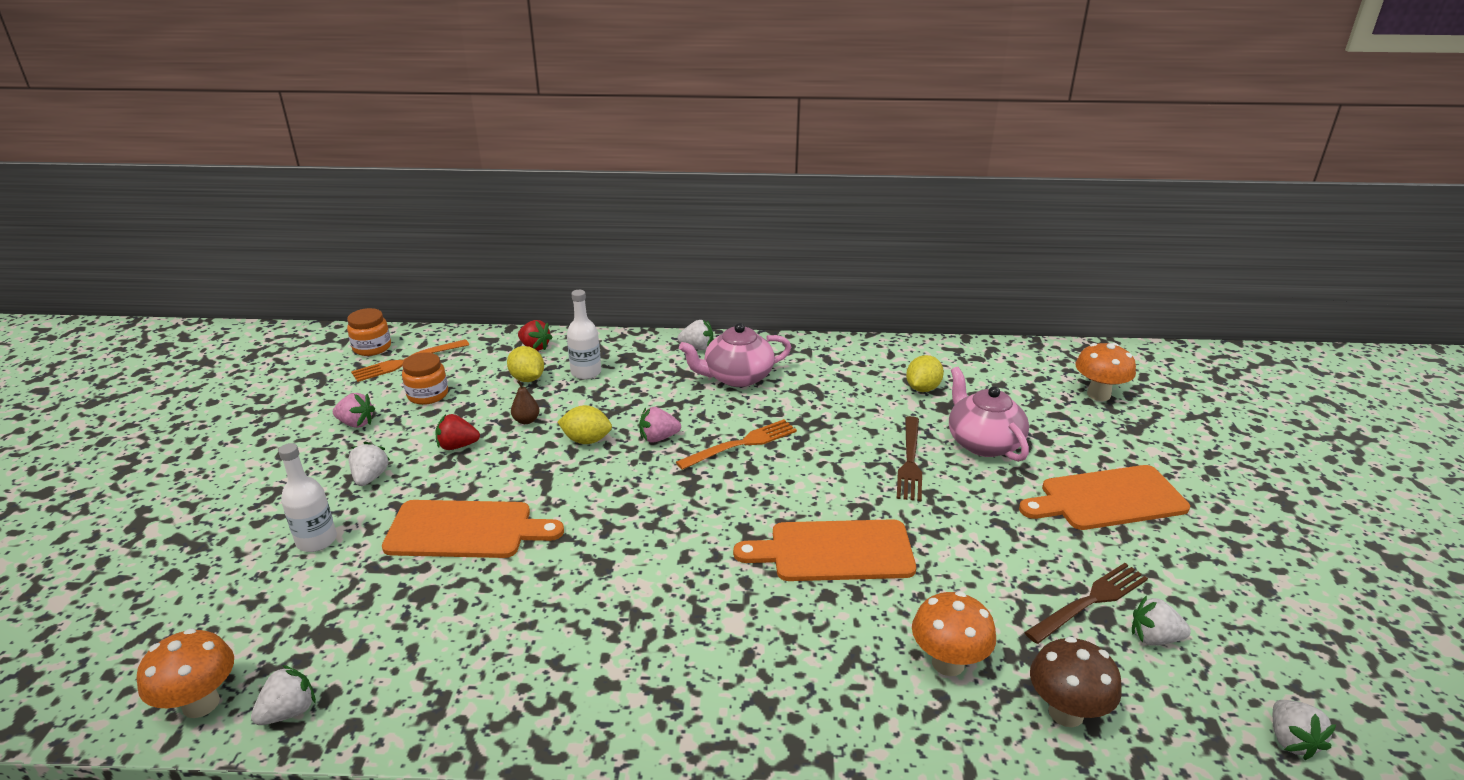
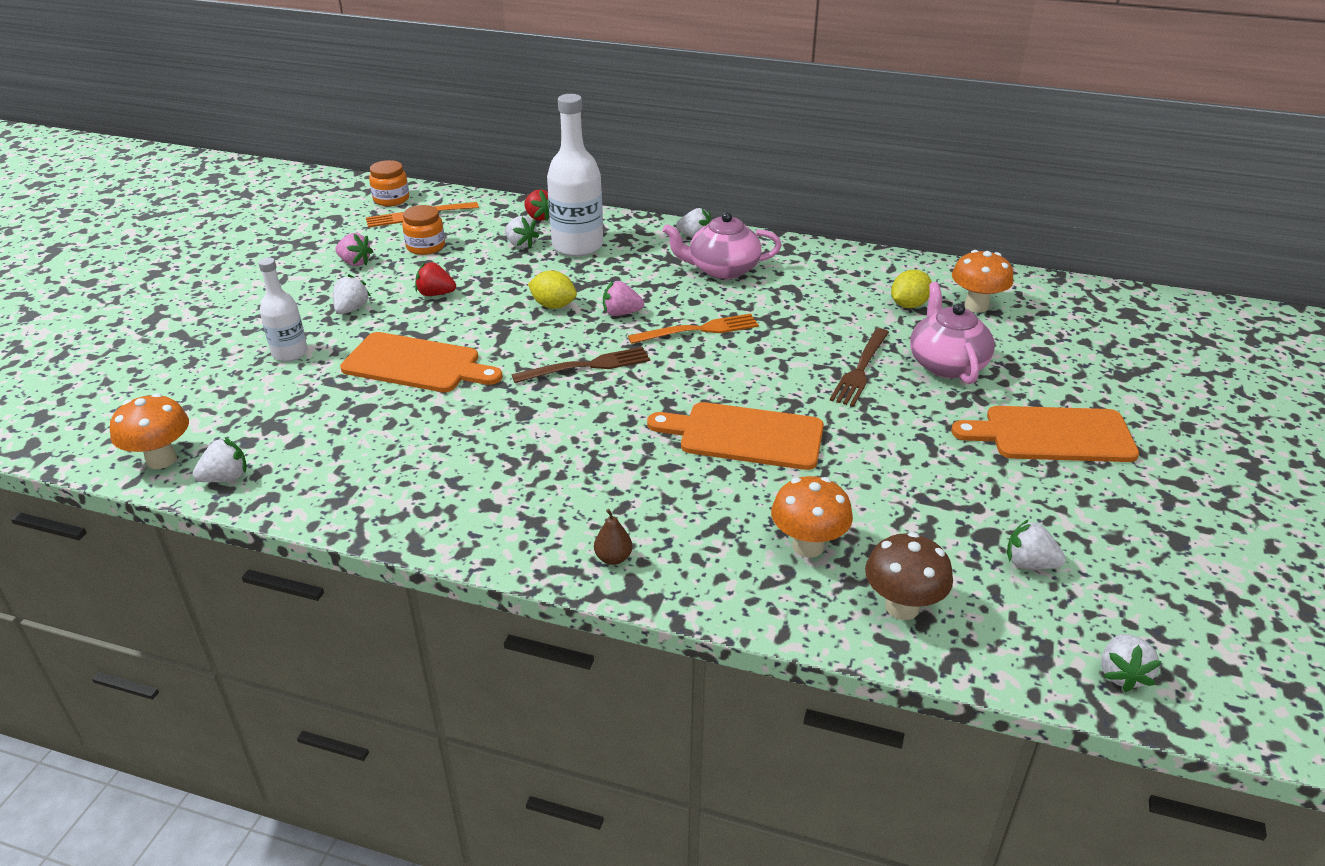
camera: 15 degrees right, 5 degrees up
(526, 420) = (505, 281): brown pear -> brown pear (613, 558)
(527, 379) = (520, 244): yellow lemon -> white strawberry
(586, 372) = (577, 246): white bottle -> white bottle, size x1.70
(1091, 600) = (981, 520): brown fork -> brown fork (588, 366)
(1098, 394) = (1100, 337): orange mushroom -> orange mushroom (976, 306)

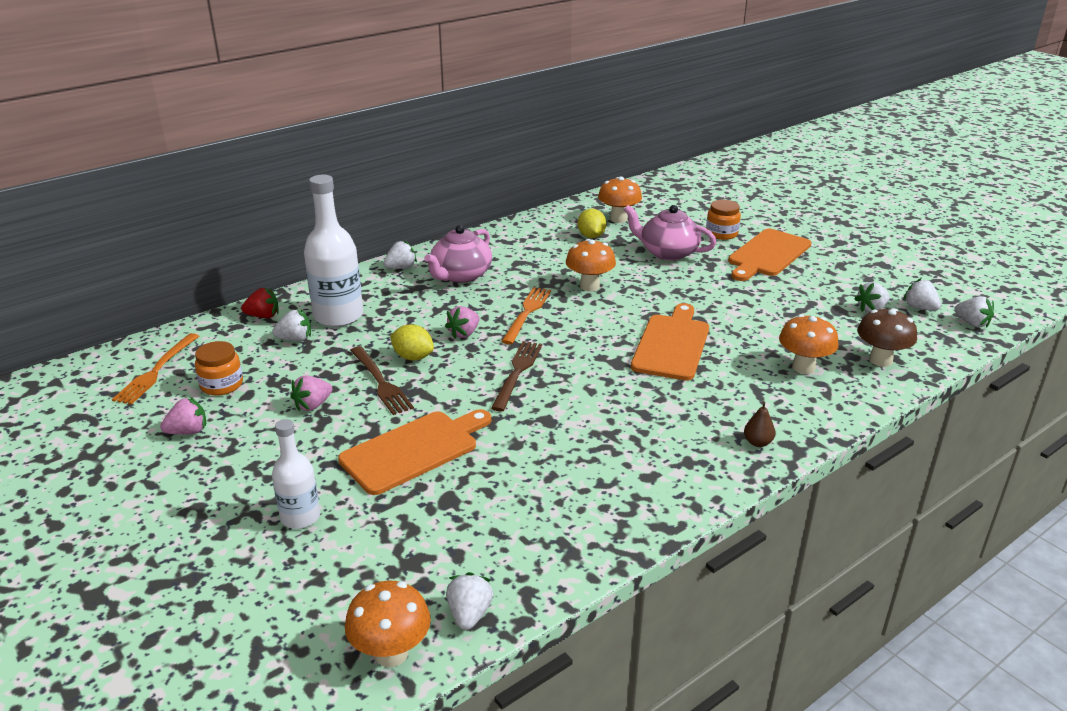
camera: 55 degrees left, 5 degrees down
(351, 309) = (272, 458): white strawberry -> white strawberry (919, 308)
(391, 199) = (98, 375): orange jar -> orange jar (721, 233)
(435, 294) = (313, 405): red strawberry -> pink strawberry
(553, 306) = (413, 357): yellow lemon -> yellow lemon turned 60 degrees clockwise
(745, 436) = (671, 344): orange cutting board -> orange cutting board turned 150 degrees clockwise
(799, 344) = (589, 286): none -> orange mushroom
(860, 370) = (643, 279): brown fork -> brown fork (381, 383)

